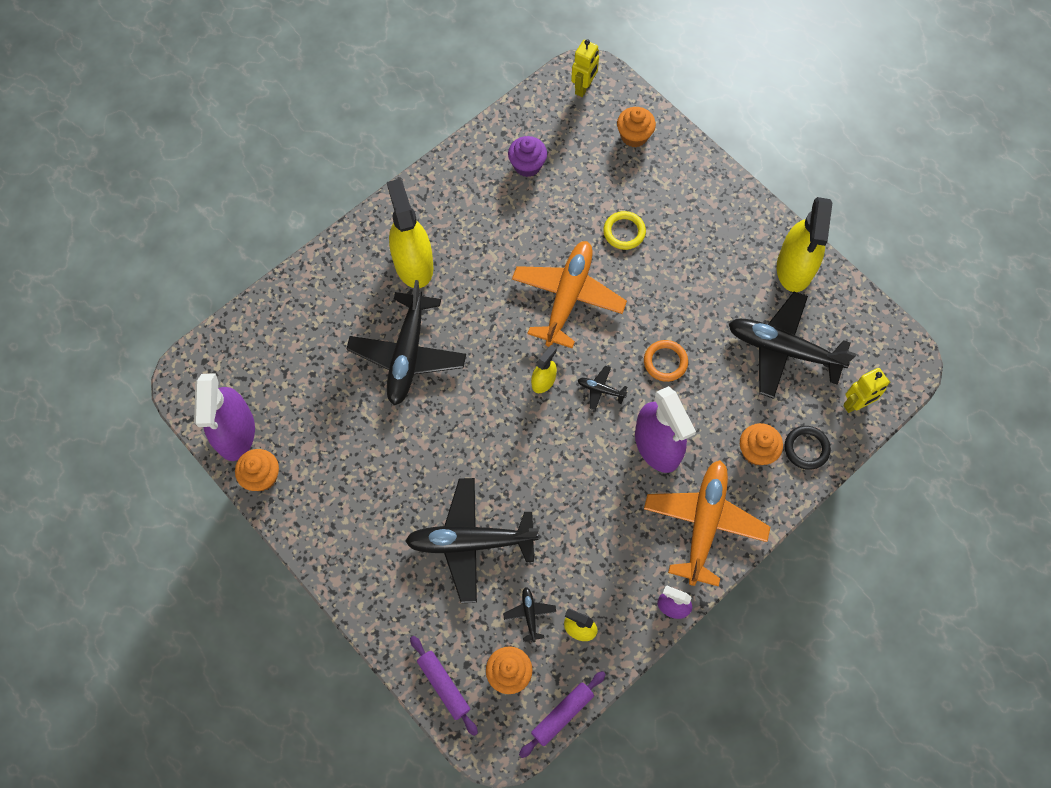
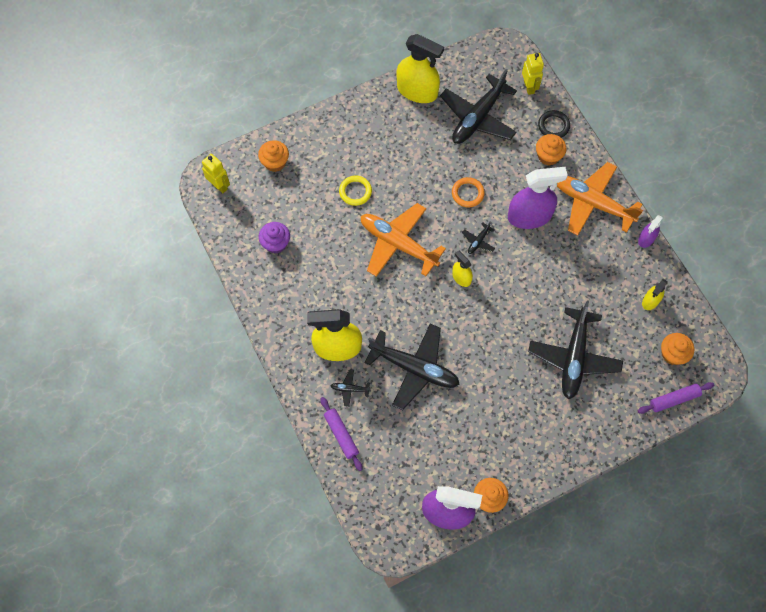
camera: 75 degrees left, 0 degrees up
(529, 614) = (634, 330): black plane -> black plane (350, 389)
(562, 714) = (706, 327): purple rolling pin -> purple rolling pin (341, 435)

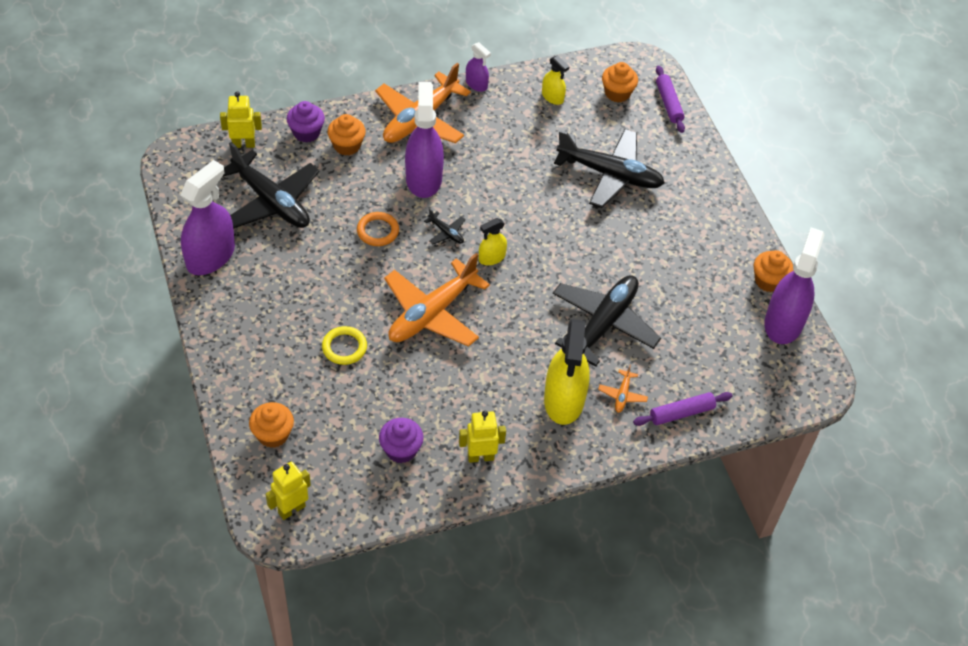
camera: 85 degrees left, 15 degrees down
(278, 296) = (480, 457): none -> yellow robot
(350, 389) = (622, 395): black plane -> orange plane
(417, 91) = (210, 256): yellow spray bottle -> purple spray bottle
(553, 126) = (306, 133): black ring -> purple cupcake

